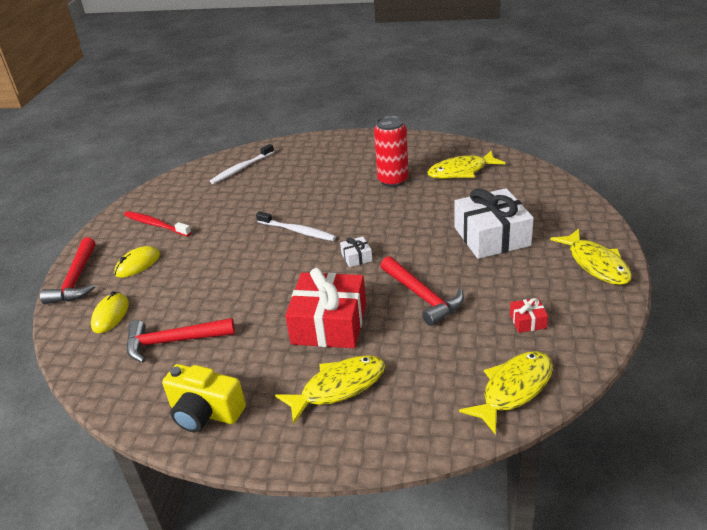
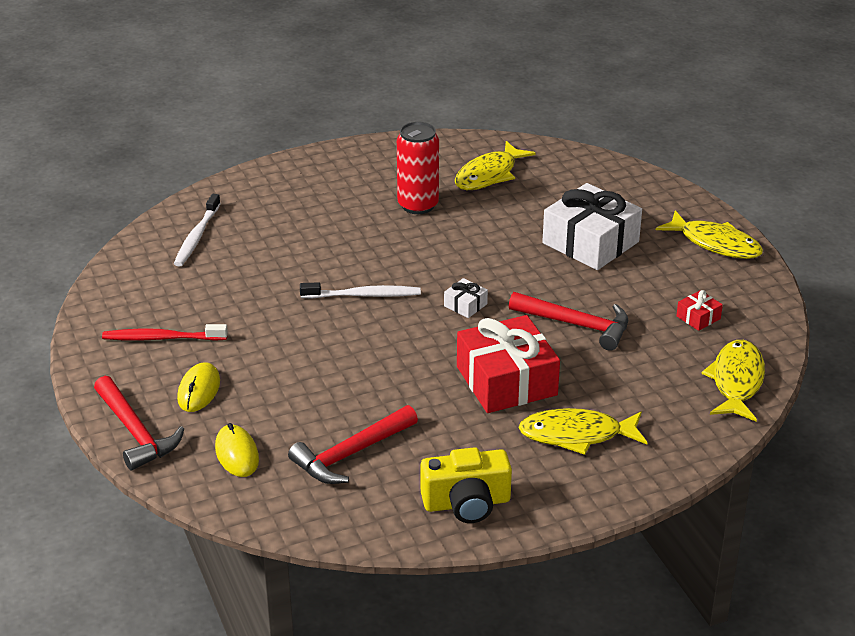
camera: 35 degrees left, 0 degrees up
(338, 387) = (577, 435): yellow fish -> yellow fish turned 120 degrees counterclockwise

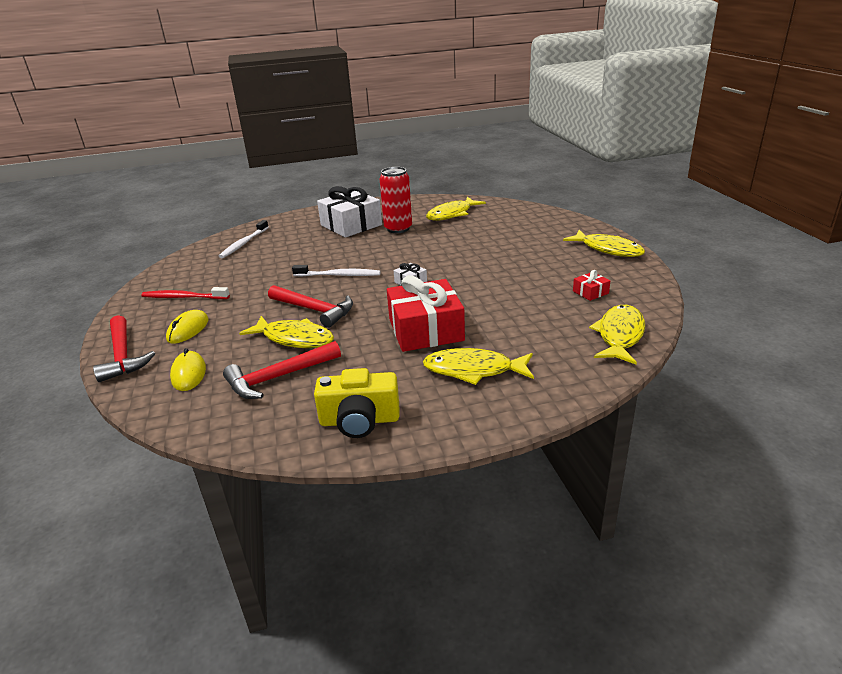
camera: 10 degrees right, 5 degrees down
(346, 399) = (294, 338): none -> yellow fish
(577, 325) = (492, 295): red hammer -> red hammer (314, 310)
(590, 242) = (513, 248): white gift -> white gift (351, 225)

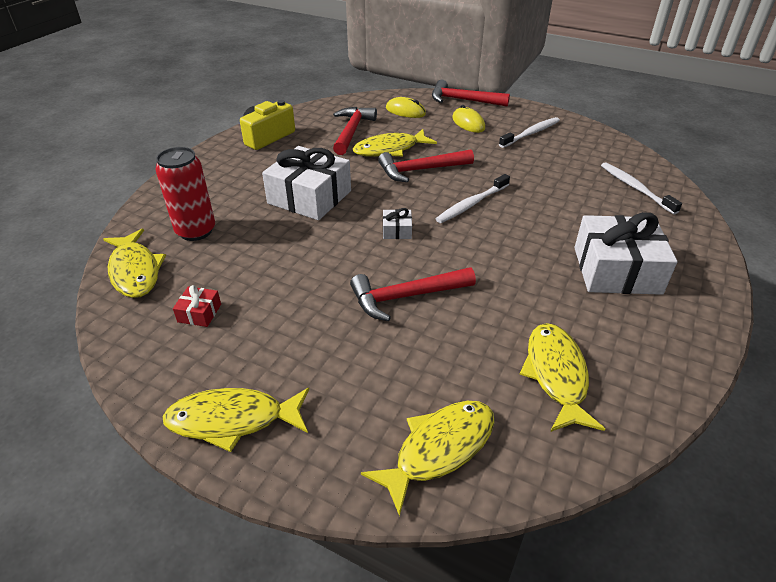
camera: 130 degrees right, 10 degrees up
(184, 297) = (530, 133): red toothbrush -> white toothbrush
(398, 229) = (556, 296): red can -> red can (196, 231)
(425, 330) = (309, 197): red gift -> white gift
(464, 254) = (406, 297): none -> red hammer
(473, 370) = (233, 188): yellow fish -> yellow fish (439, 449)

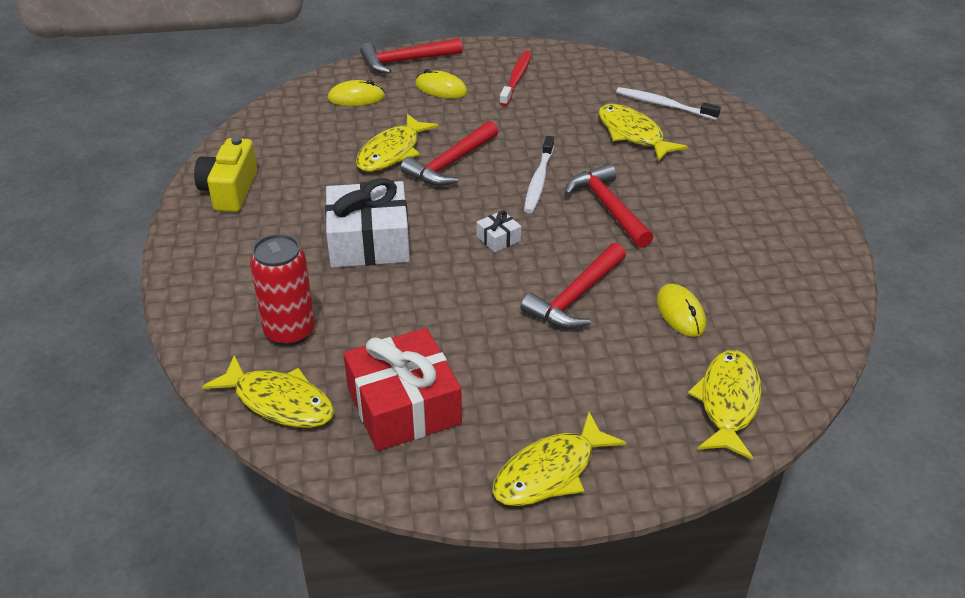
camera: 35 degrees left, 0 degrees up
(199, 313) = (404, 406): red gift -> red gift, size x2.35
(352, 131) = (323, 145): red hammer -> red hammer (608, 207)
(479, 350) = (680, 313): none -> yellow mouse
(530, 133) = (516, 79): white toothbrush -> red toothbrush
(556, 375) = (754, 304): yellow fish -> yellow fish (633, 134)
(616, 270) = (718, 193): white gift -> none

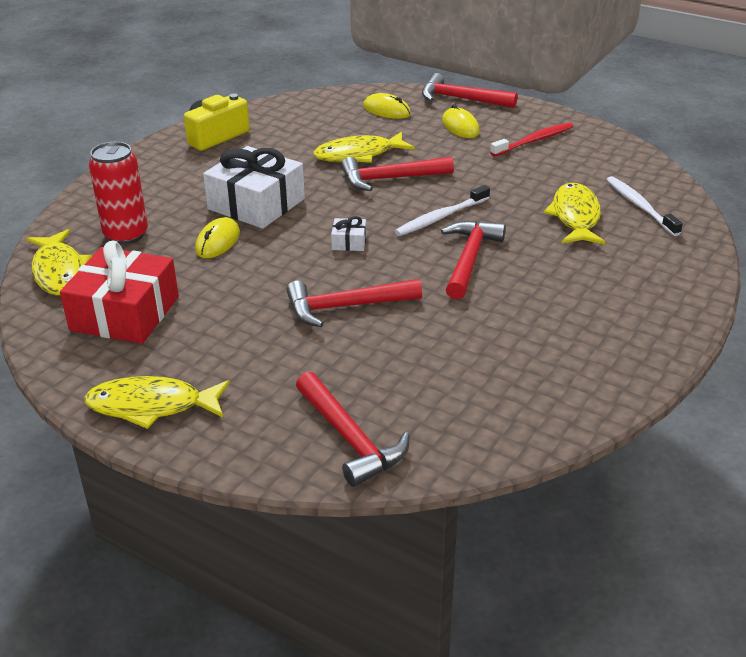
camera: 40 degrees right, 5 degrees down
(680, 313) = (412, 358): yellow mouse -> yellow mouse (218, 241)
(728, 403) = (350, 439): yellow fish -> red hammer

